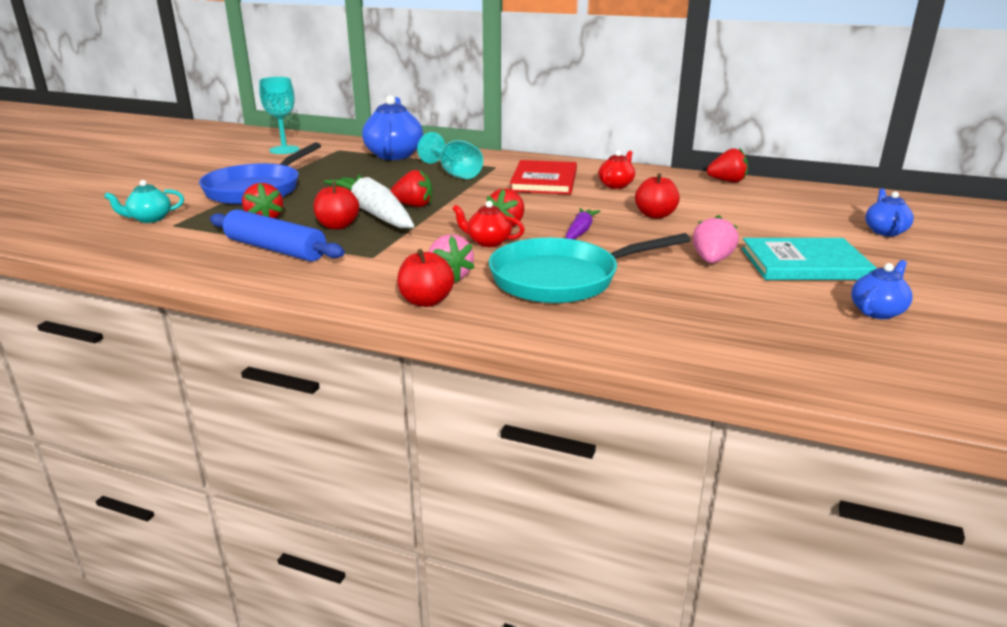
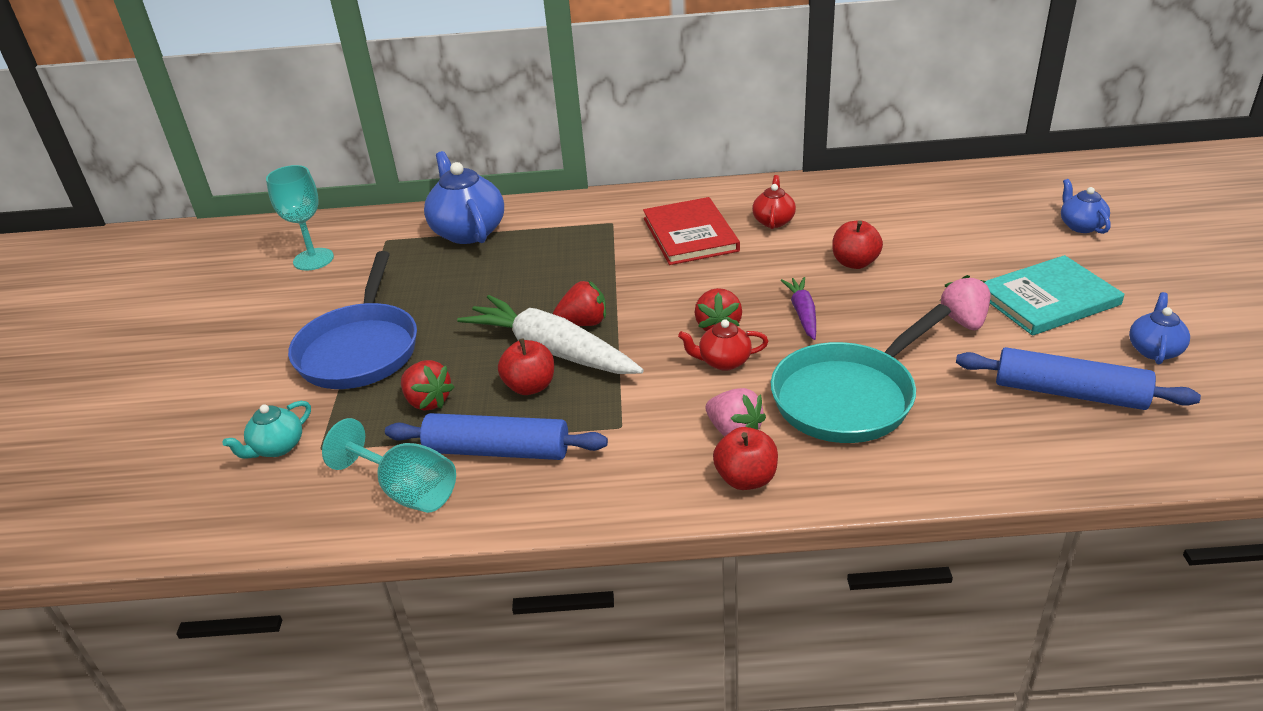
camera: 20 degrees left, 10 degrees up
(454, 173) = (576, 249): turquoise goblet -> turquoise goblet (406, 490)
(727, 181) = (880, 182): red strawberry -> none
(761, 318) = (1069, 393): none -> blue rolling pin

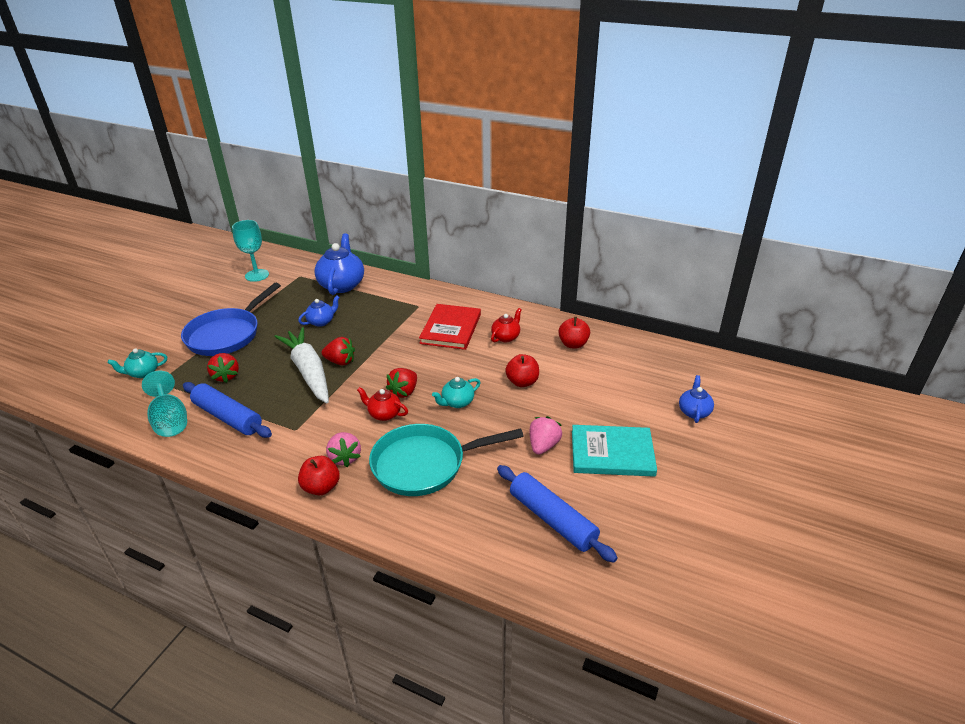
camera: 25 degrees right, 0 degrees up
(530, 386) = (278, 388): red apple -> red apple (573, 344)
(802, 313) = (457, 402): purple carrot -> turquoise teapot
(1154, 350) = (640, 516): blue teapot -> blue teapot (321, 321)

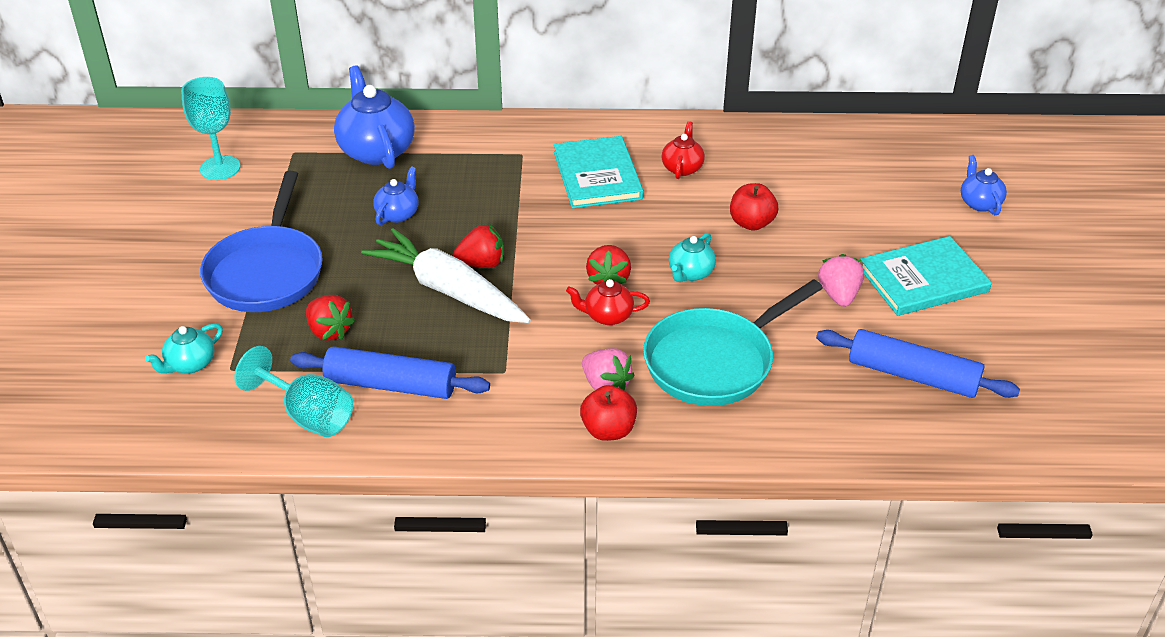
camera: 25 degrees left, 5 degrees up
(451, 329) = (597, 175): red book -> turquoise book
(573, 344) = (777, 155): red apple -> none

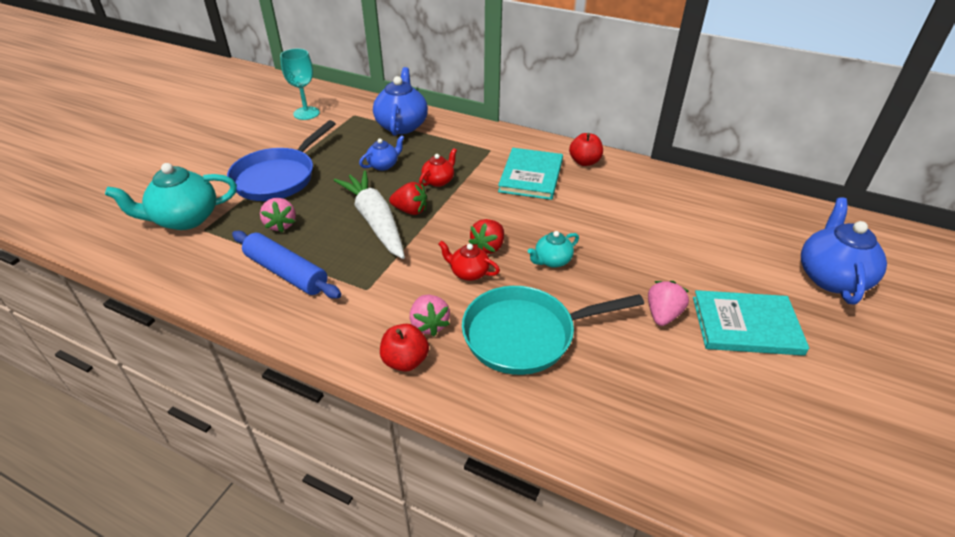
camera: 25 degrees right, 0 degrees up
(190, 364) = (185, 219): turquoise teapot -> turquoise teapot, size x1.87
(308, 415) = (219, 275): turquoise goblet -> none
(329, 331) = (281, 225): red strawberry -> pink strawberry
(682, 168) = (595, 186): red teapot -> red teapot (439, 181)
(751, 223) = (623, 238): red apple -> red apple (584, 162)
(913, 375) = (692, 407): blue rolling pin -> none
(979, 203) = (831, 277): blue teapot -> blue teapot, size x1.87

